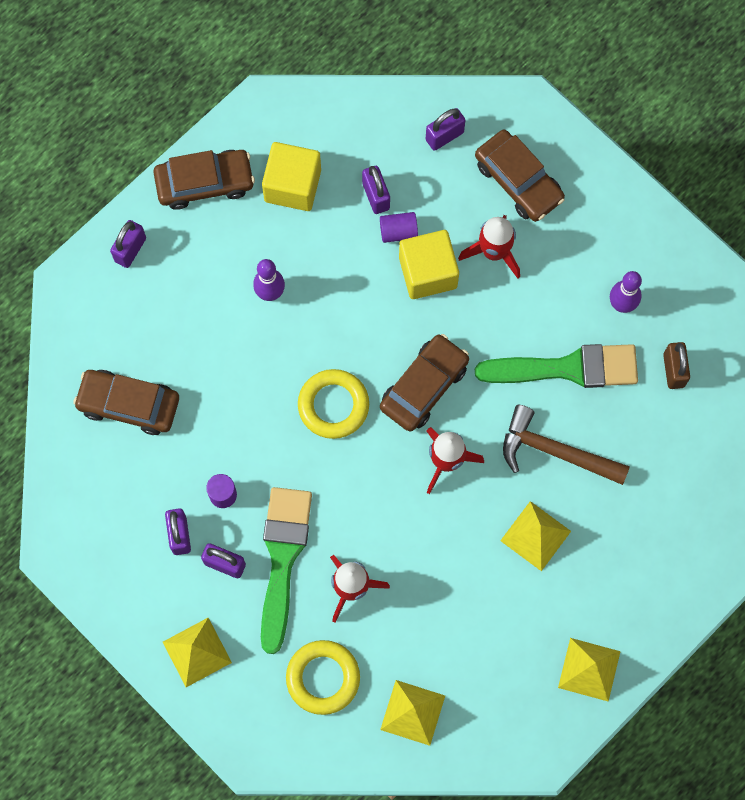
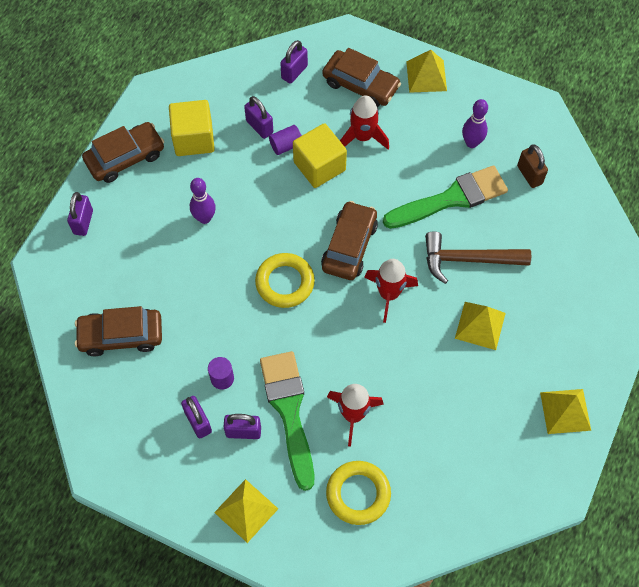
camera: 20 degrees left, 10 degrees down
(413, 712) = (442, 495): yellow pyramid -> yellow pyramid (426, 76)

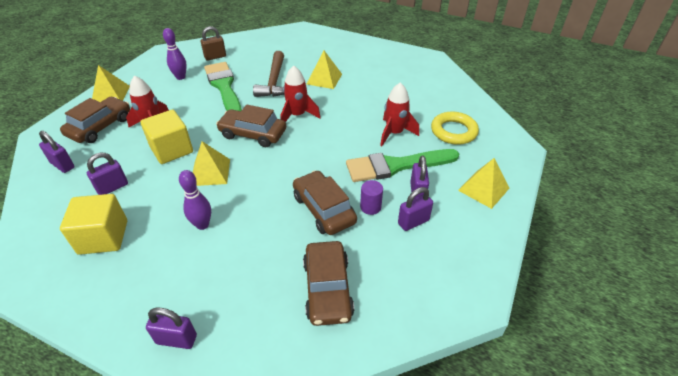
camera: 90 degrees left, 20 degrees down
(125, 157) = (100, 300): brown car -> brown car (324, 209)
(285, 282) = (280, 169): yellow ring -> none
(286, 145) = (141, 170): purple cylinder -> none
(565, 411) = (381, 53): yellow pyramid -> yellow pyramid (210, 172)

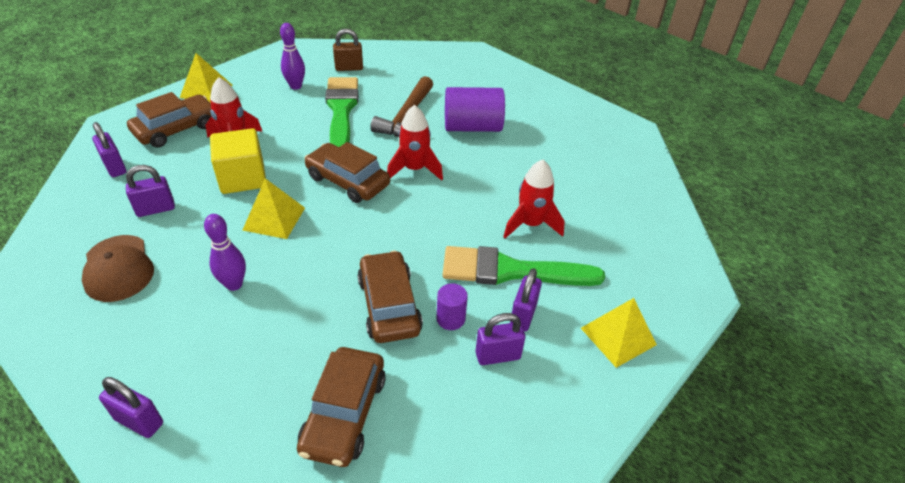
camera: 15 degrees right, 0 degrees up
(103, 237) = (118, 268): yellow cube -> brown cap
(324, 79) = (472, 127): yellow pyramid -> purple cylinder
(453, 131) = (614, 242): yellow ring -> none

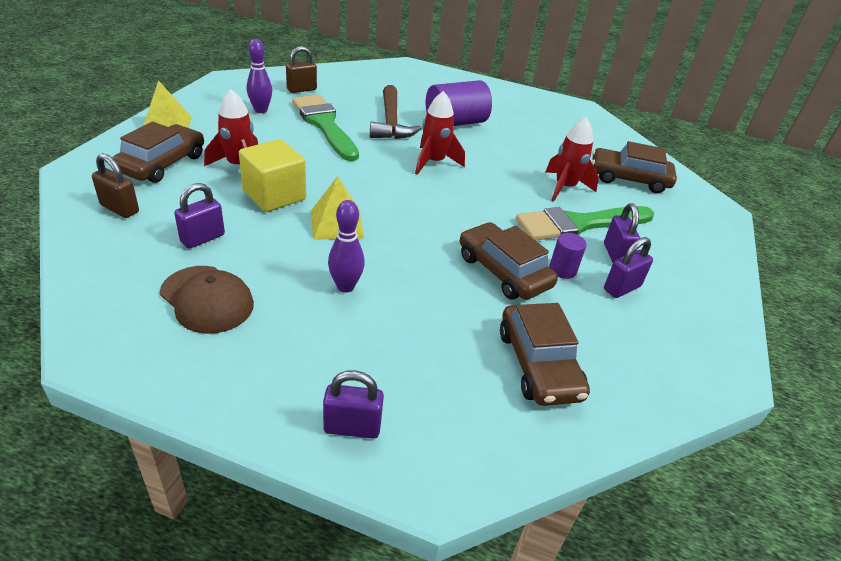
camera: 25 degrees left, 5 degrees down
(115, 167) = (119, 209): purple padlock -> brown padlock
(348, 181) = (381, 181): brown car -> brown car (629, 179)
(618, 336) = (694, 253): yellow pyramid -> none

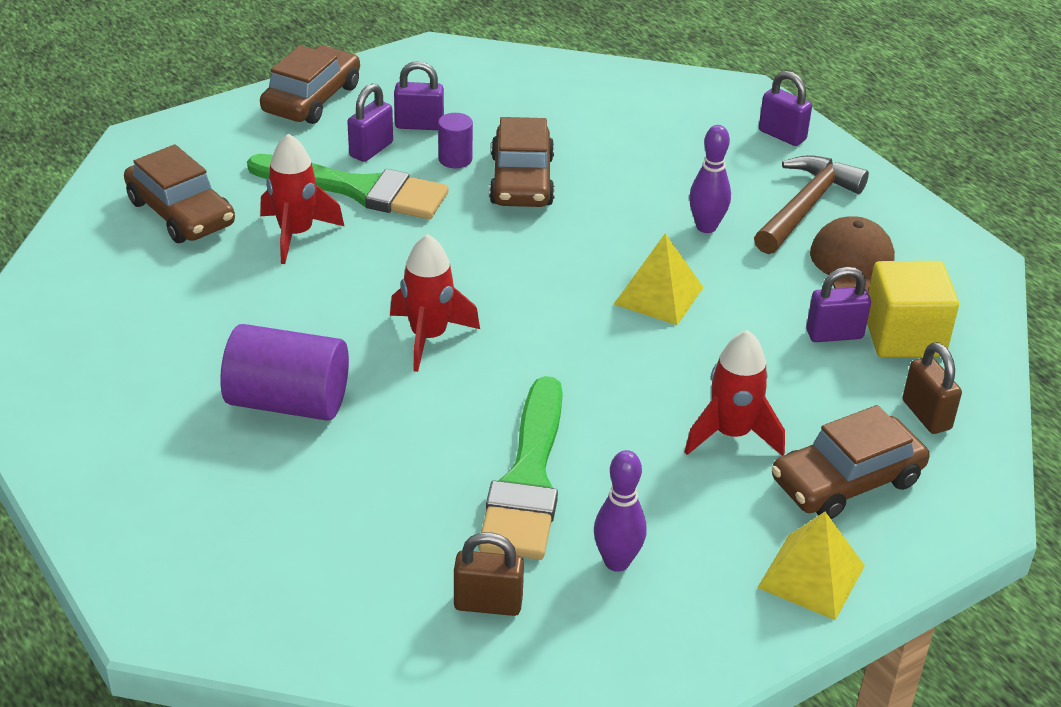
camera: 140 degrees left, 0 degrees up
(274, 195) = (710, 364): yellow cube -> yellow cube (904, 336)
(391, 122) = (403, 443): brown hammer -> brown hammer (806, 206)
(539, 364) = (588, 112): brown car -> brown car (312, 98)

